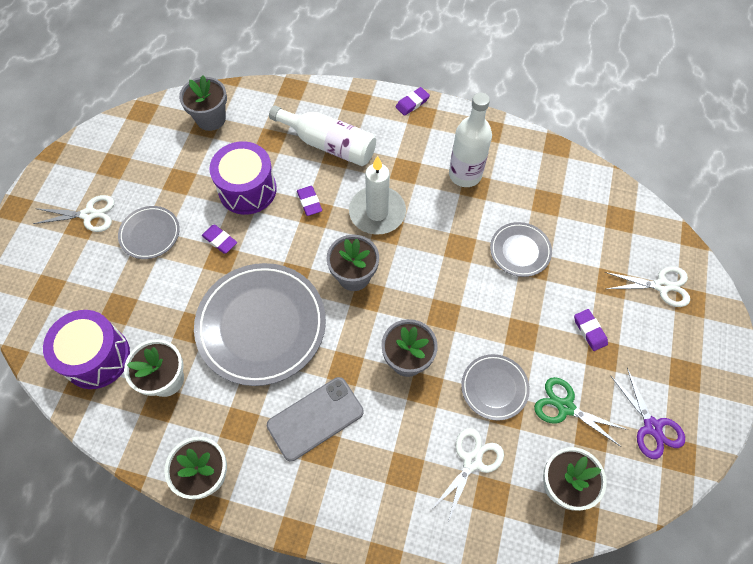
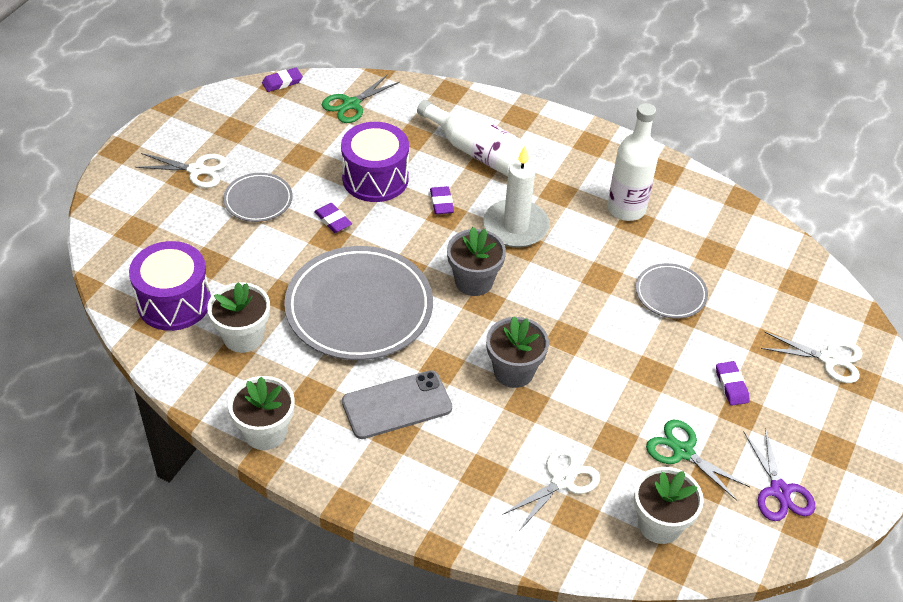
camera: 10 degrees right, 15 degrees down
(211, 119) = (351, 104): grey flower pot -> green scissors
(412, 103) = (583, 129): purple eraser -> purple eraser (282, 82)
(494, 388) = (606, 417): grey plate -> none

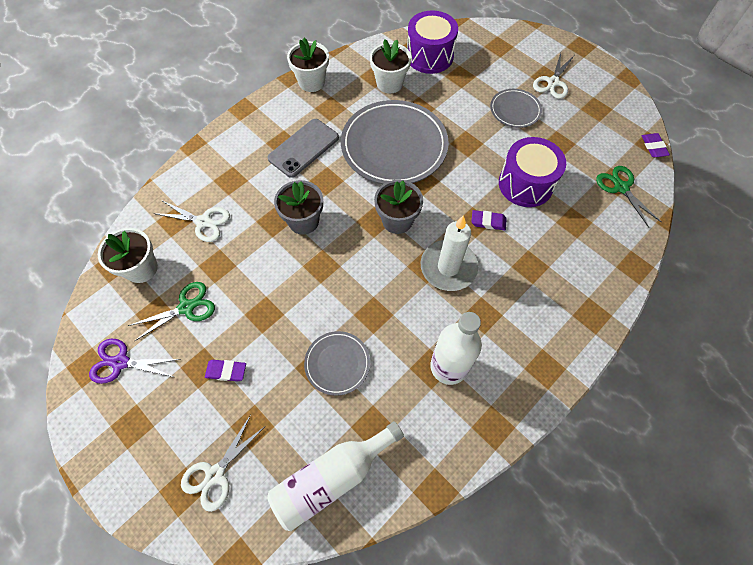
camera: 110 degrees right, 15 degrees up
(333, 220) = (484, 148): purple eraser -> none
(397, 405) = (303, 148): grey phone -> grey phone turned 45 degrees clockwise
(477, 152) = (546, 265): white bottle -> white bottle (332, 477)
(562, 480) = (203, 222): white scissors -> white scissors turned 45 degrees counterclockwise

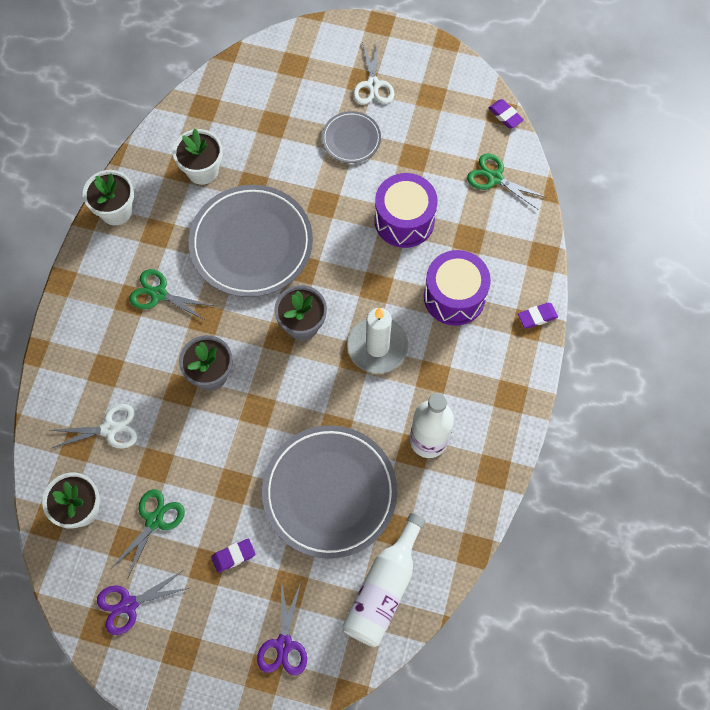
camera: 30 degrees left, 5 degrees up
(215, 474) = (284, 644): white scissors -> purple scissors
(303, 148) = (158, 294): grey phone -> green scissors
(337, 363) = (329, 492): grey plate -> grey plate, size x2.00
(429, 56) = (226, 114): purple drum -> purple drum (454, 296)
(488, 222) = (389, 280): purple eraser -> purple eraser (537, 316)

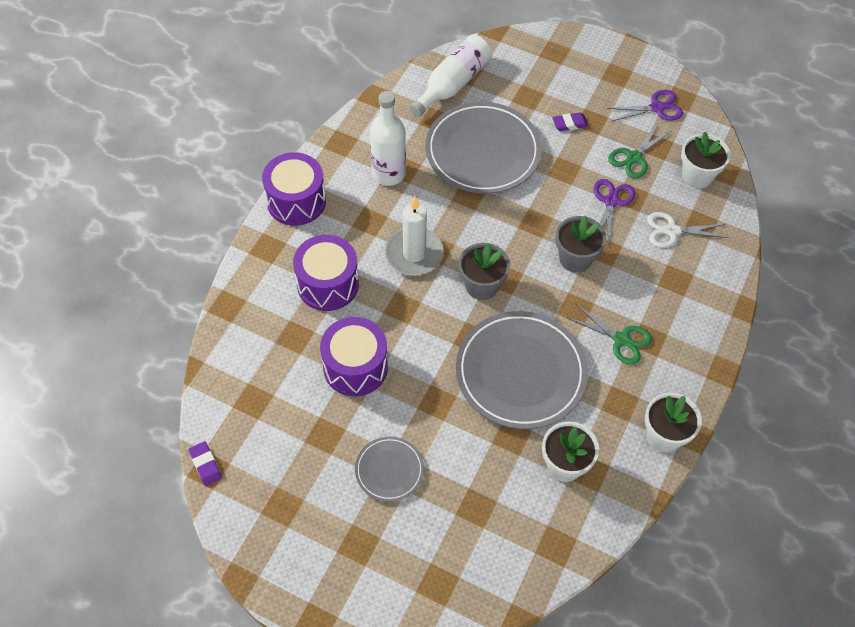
camera: 170 degrees left, 10 degrees down
(284, 644) = (537, 65): purple scissors -> purple scissors (611, 201)
(373, 85) = (346, 535): white scissors -> none
(495, 178) = (245, 394): green scissors -> none
(516, 384) = (296, 201): none -> purple drum
(537, 316) = (255, 252): purple eraser -> none

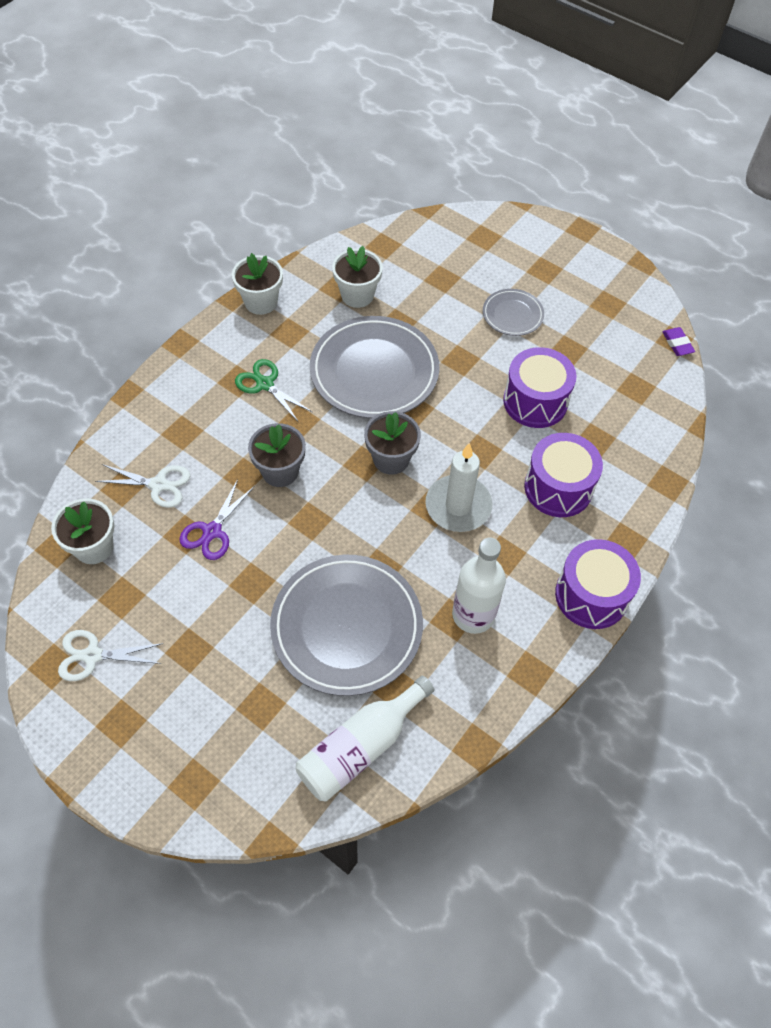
camera: 170 degrees left, 0 degrees up
(570, 124) = (219, 650): purple eraser -> none
(634, 157) = (158, 585): green scissors -> none
(657, 108) = (92, 656): purple scissors -> white scissors

